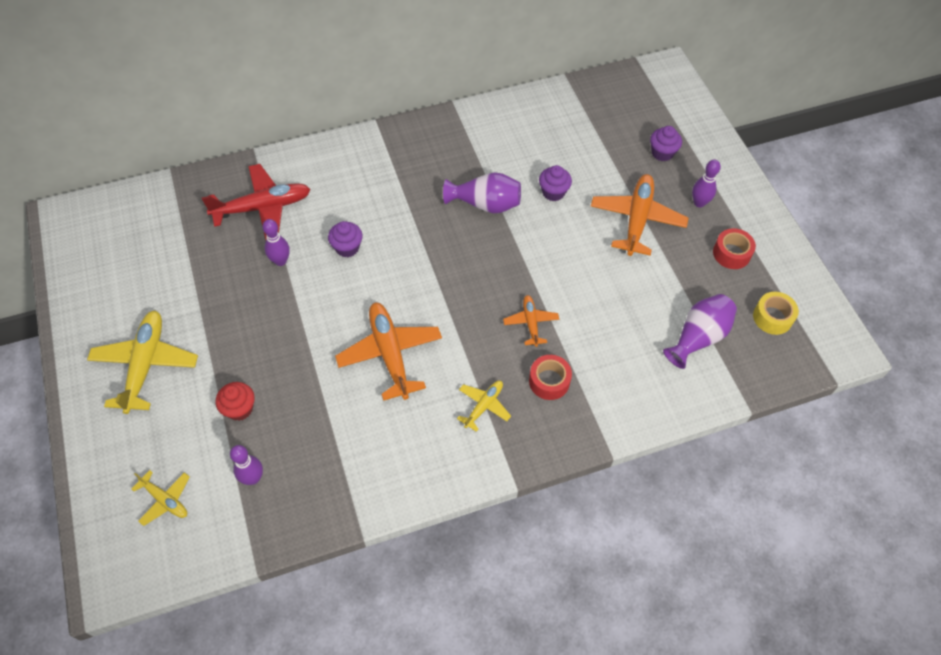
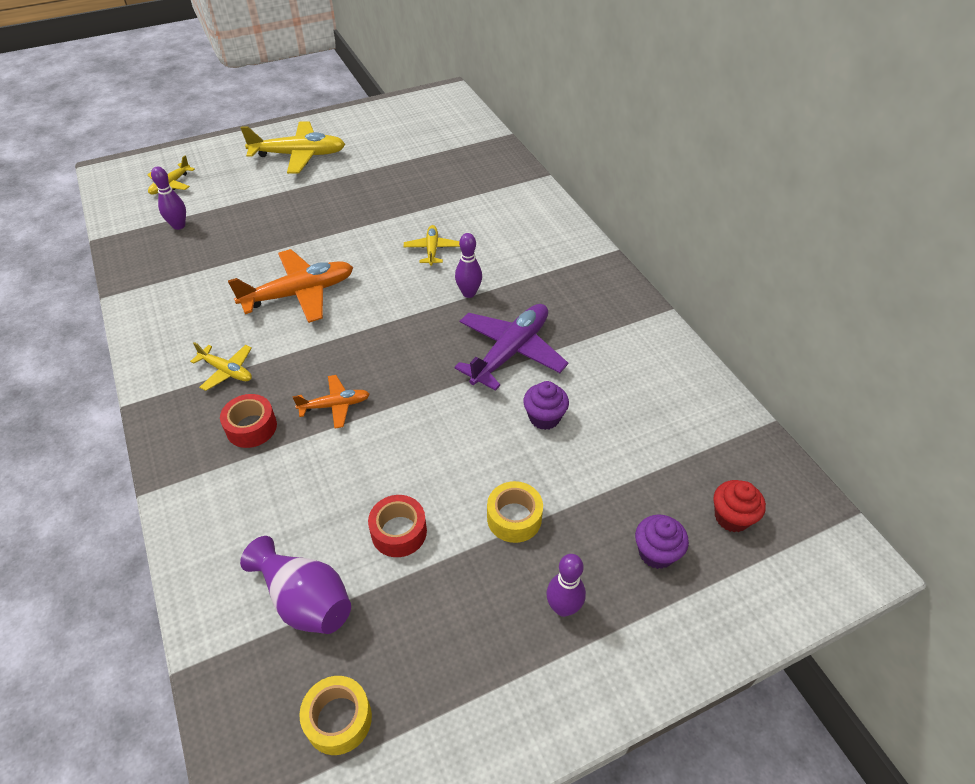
camera: 85 degrees right, 10 degrees down
(239, 409) = (249, 209): red cupcake -> red cupcake (732, 517)
(263, 207) = (475, 190): red plane -> none
(280, 261) = (411, 209): purple bowling pin -> purple bowling pin (469, 293)
(347, 248) = (432, 249): purple cupcake -> yellow plane
(485, 204) = (511, 351): purple vase -> purple plane
(637, 219) = (514, 518): orange plane -> yellow tape
(731, 253) = (465, 656): red tape -> red tape (399, 532)

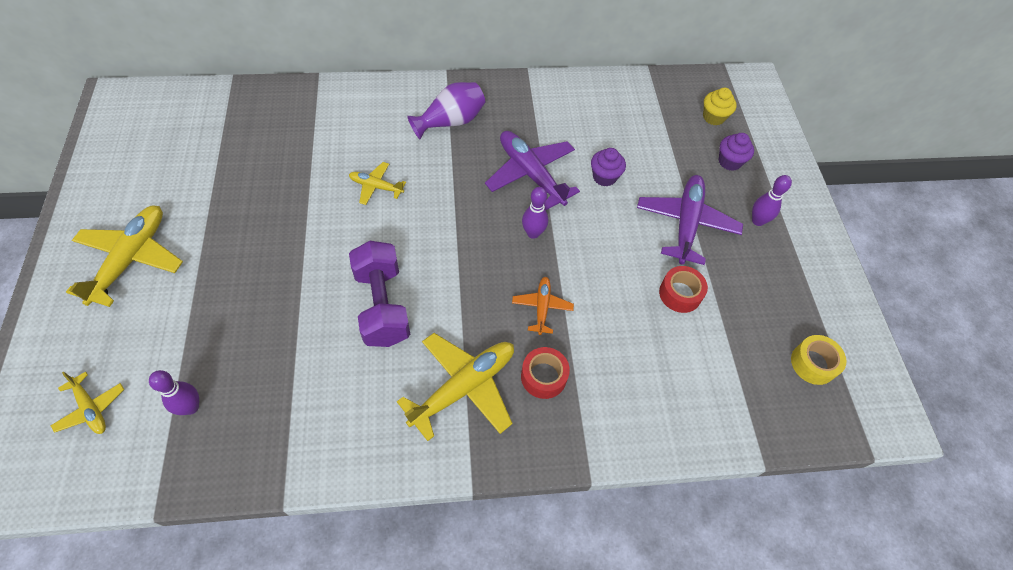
camera: 75 degrees left, 10 degrees up
(227, 371) = (464, 387): yellow plane -> yellow plane, size x1.87
(300, 293) = (382, 305): orange plane -> purple dumbbell
(305, 600) = (723, 366): purple vase -> purple vase (450, 122)
(469, 293) = (449, 179): purple bowling pin -> purple bowling pin (533, 233)
(514, 518) = (686, 223): yellow tape -> purple plane
(732, 517) = (713, 117): red cupcake -> yellow cupcake

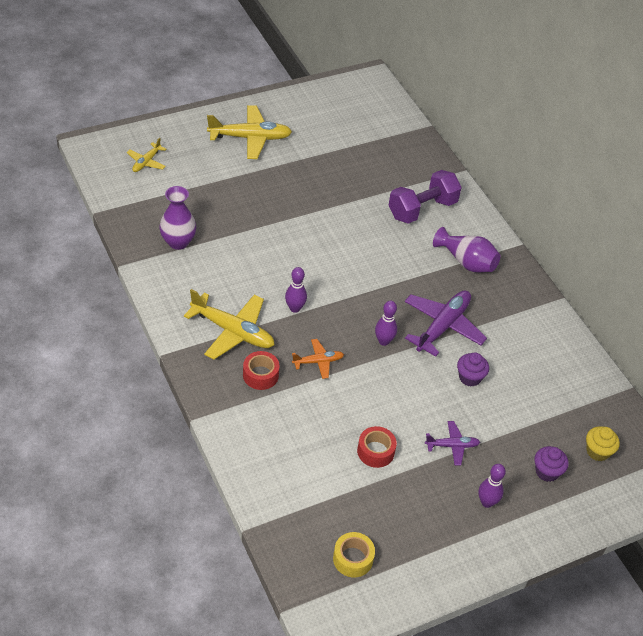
camera: 70 degrees right, 10 degrees down
(191, 407) = (164, 203): purple bowling pin -> purple bowling pin (295, 308)
(277, 410) = (178, 242): none -> purple vase
(376, 187) = (374, 236): yellow plane -> none
(382, 305) = (275, 270): purple dumbbell -> purple dumbbell (422, 209)
(686, 223) = (452, 446): purple plane -> purple plane, size x0.54

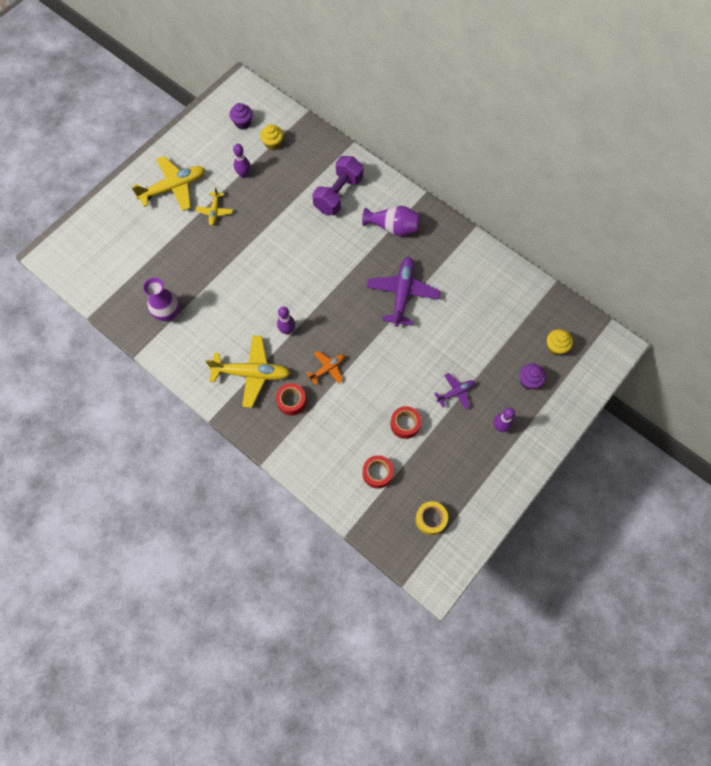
camera: 20 degrees left, 20 degrees up
(146, 162) = (103, 249): yellow plane -> yellow plane (214, 211)
(316, 485) = (377, 473): none -> red tape
(377, 139) = (273, 144): none -> yellow cupcake
(384, 341) = (366, 327): purple bowling pin -> purple bowling pin (244, 174)
(470, 377) = (441, 329): purple cupcake -> purple cupcake (242, 123)

